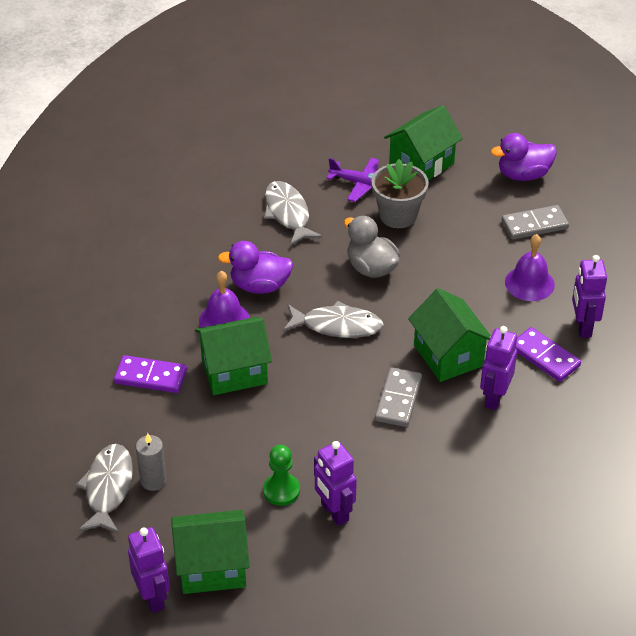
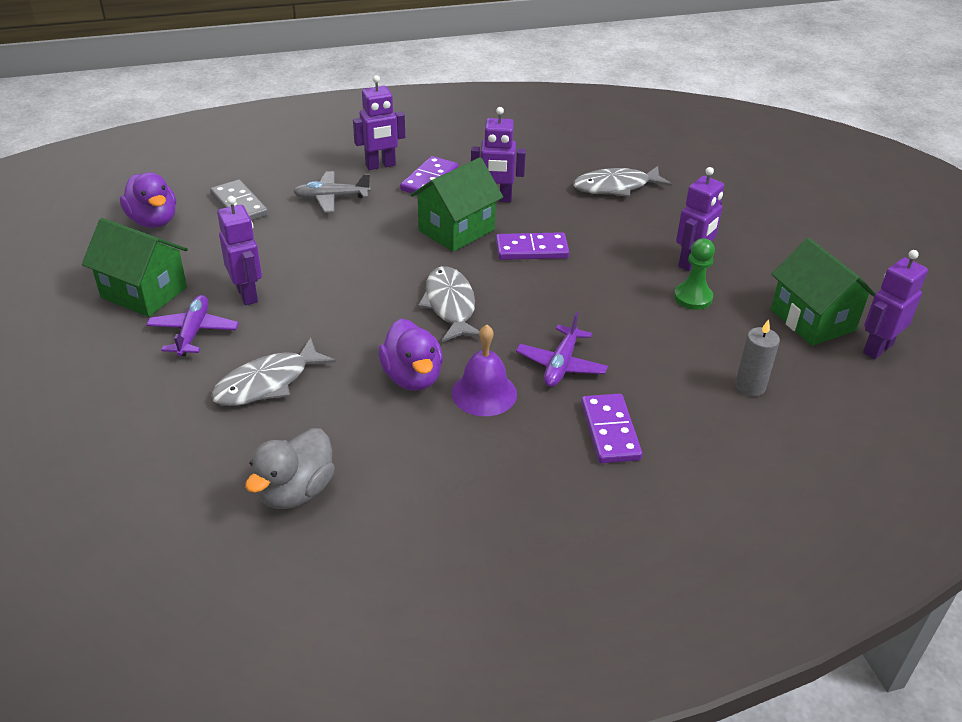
camera: 110 degrees left, 5 degrees down
(108, 488) = (787, 418): grey fish -> grey fish (616, 187)
(234, 372) = (561, 365): green house -> purple plane
(371, 268) = (347, 298): grey duck -> grey duck (295, 491)
(398, 215) = (247, 294): grey flower pot -> purple robot
(398, 399) = (531, 249): grey domino -> purple domino
(529, 283) = (331, 198): purple bell -> grey plane

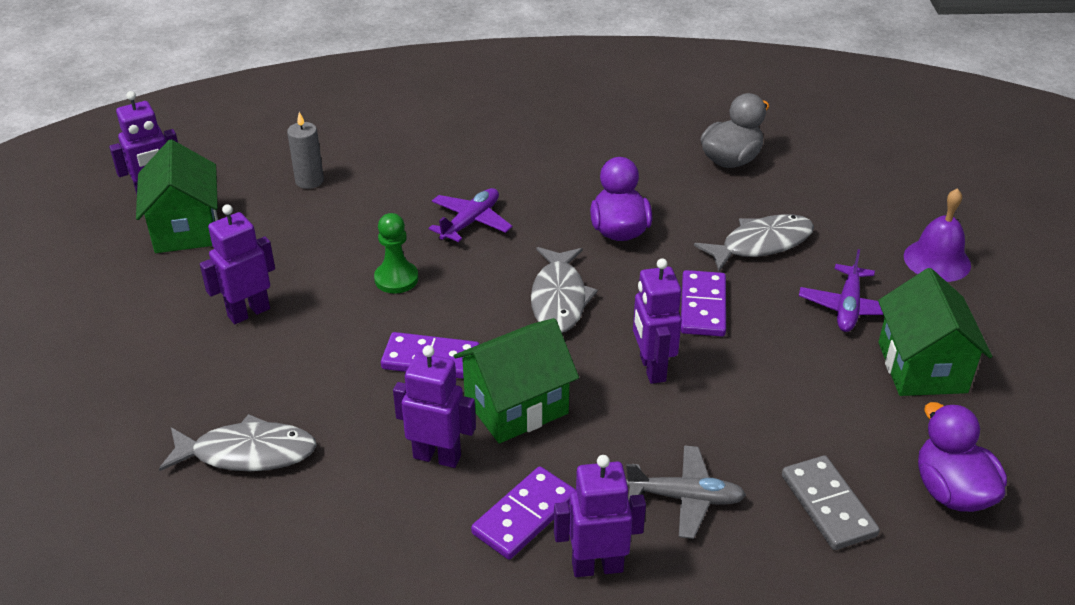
camera: 165 degrees left, 0 degrees up
(144, 292) = (922, 367): green house -> green house turned 45 degrees clockwise
(247, 294) = (794, 346): purple robot -> purple robot (652, 368)
(484, 393) = (555, 208): purple bell -> purple bell (937, 260)
(610, 431) = (458, 165): purple domino -> purple domino (702, 306)
(693, 297) = (286, 269): green pawn -> green pawn (396, 279)

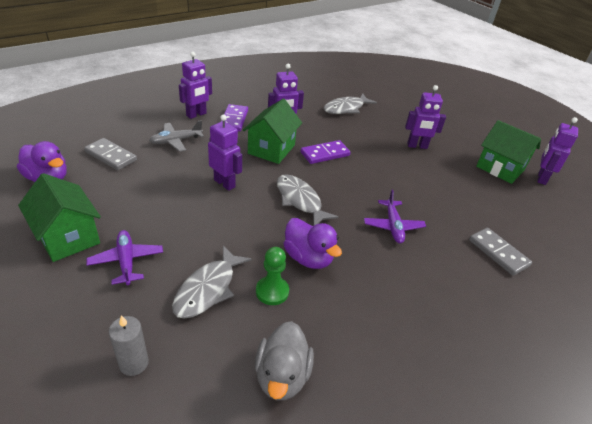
camera: 140 degrees right, 0 degrees up
(248, 312) = (417, 146): purple robot -> purple robot turned 75 degrees clockwise
(309, 181) = (501, 215): grey candle -> grey candle (134, 363)
(387, 154) = (498, 253): none -> grey domino
(396, 279) = (384, 181): green pawn -> green pawn (272, 291)
(702, 306) = (220, 225): purple domino -> none
(937, 260) = (60, 336): purple bell -> none

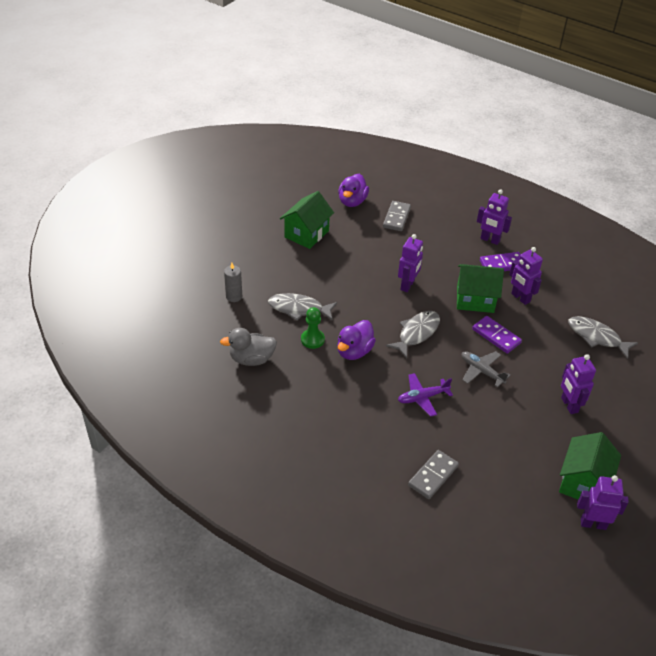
camera: 75 degrees right, 5 degrees up
(126, 261) = (301, 266): purple plane -> none
(176, 141) = (441, 242): grey plane -> grey plane (481, 371)

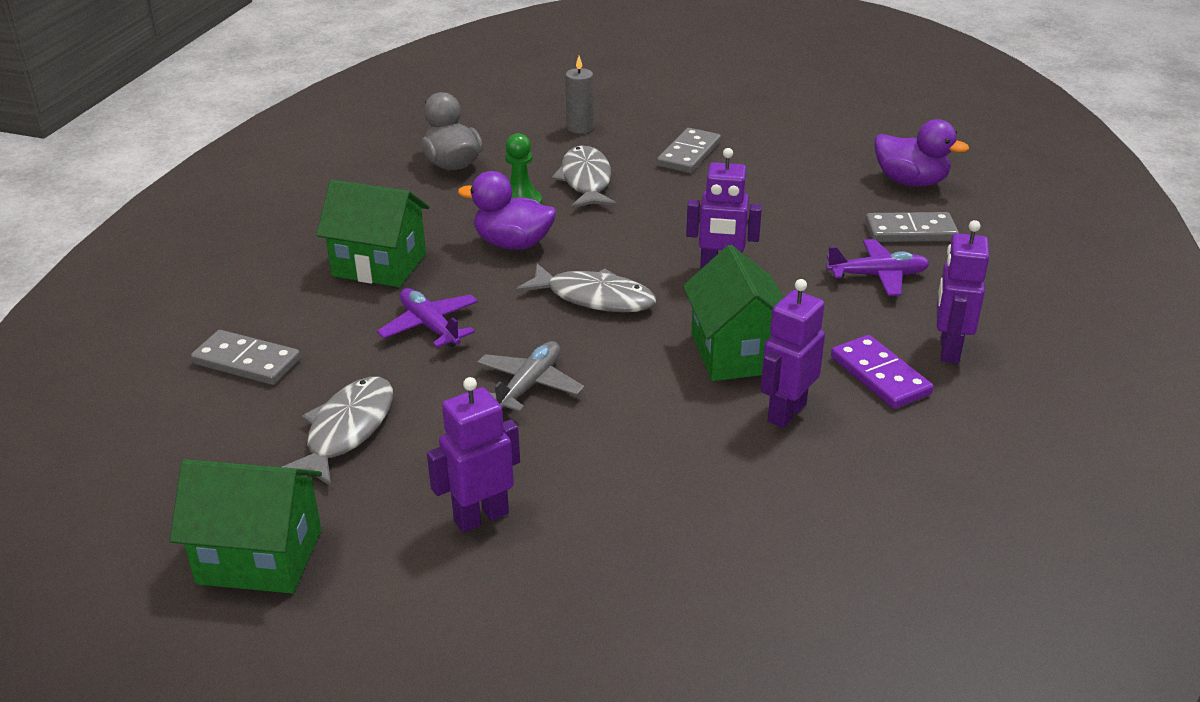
camera: 75 degrees right, 10 degrees down
(288, 263) = (689, 154): none -> grey domino
(306, 234) = (778, 156): green house -> green house (379, 265)
(352, 201) = (911, 181): purple duck -> purple duck turned 150 degrees counterclockwise
(429, 239) = (878, 276): none -> purple plane
(496, 336) = (642, 392): purple domino -> none
(593, 524) = (149, 580): purple robot -> none
(596, 337) = (730, 546): grey fish -> grey fish (347, 431)

